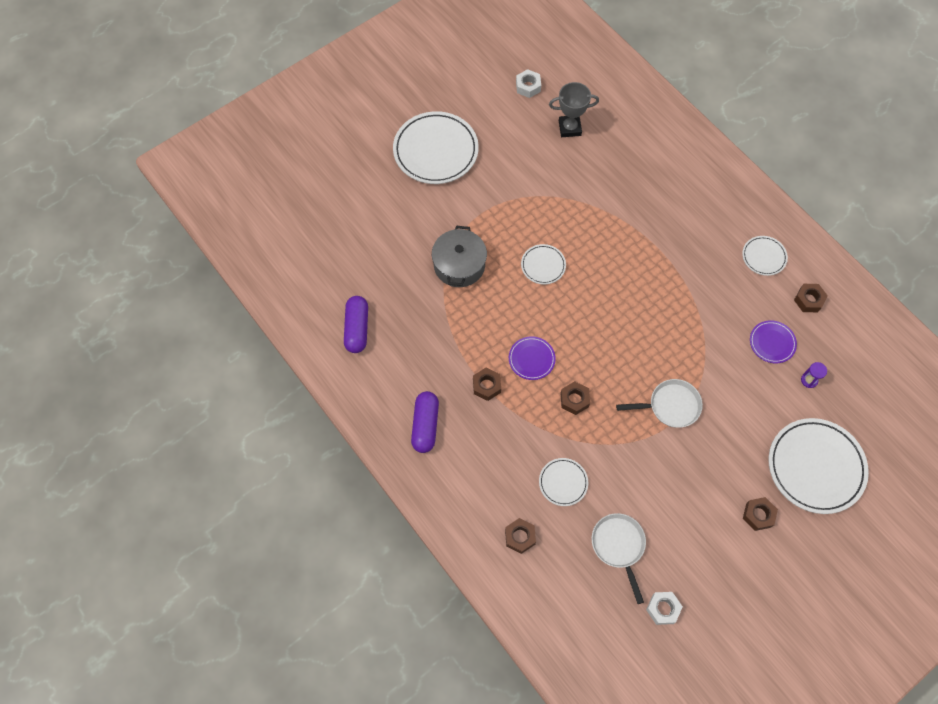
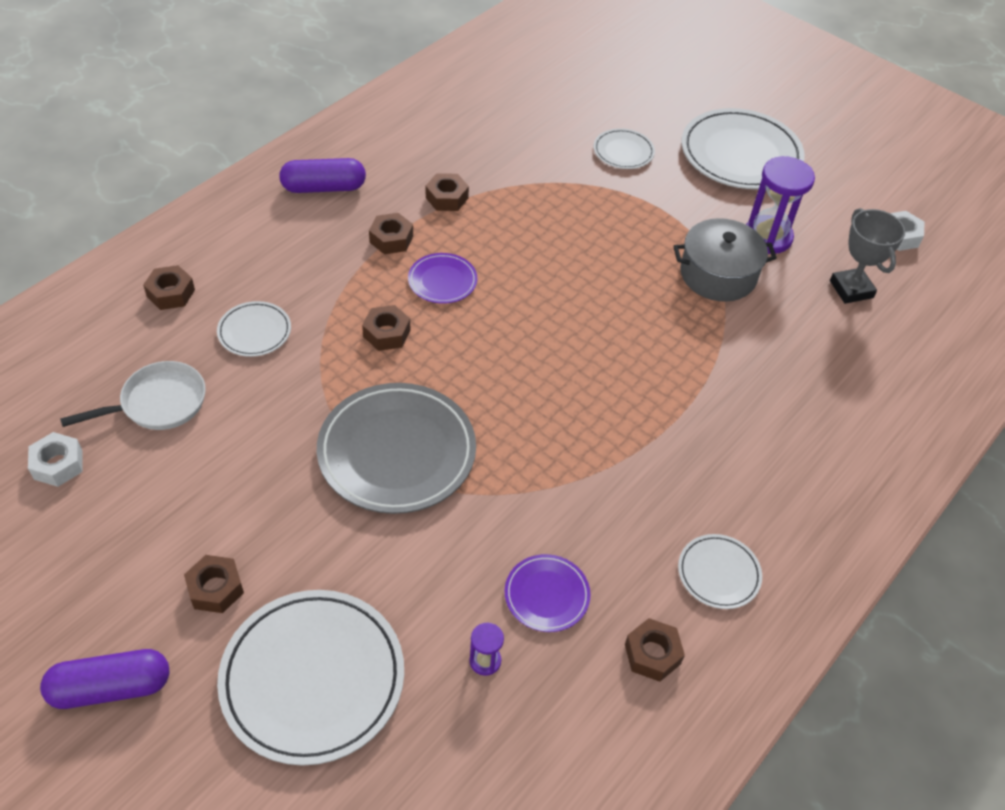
camera: 75 degrees right, 15 degrees down
(357, 328) = (448, 115): purple capsule -> purple capsule (111, 687)
(450, 344) = (447, 198): none -> brown nut
(459, 265) = (569, 195): grey pot -> grey pot (718, 274)
(518, 159) = (767, 237): none -> purple hourglass
(543, 265) = (598, 280): white plate -> white plate (623, 152)
(670, 406) = (397, 452): white pan -> grey plate

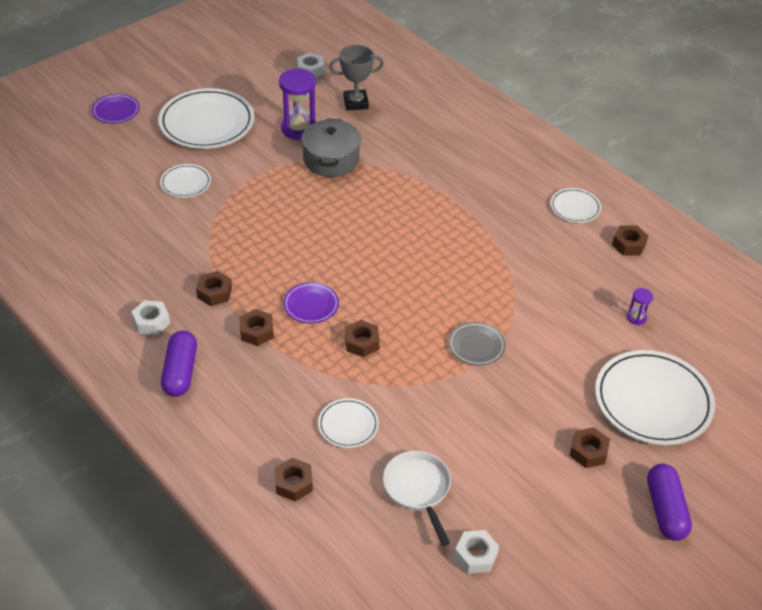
camera: 80 degrees left, 5 degrees down
(394, 157) = (151, 322): none -> white nut
(397, 452) = (476, 346): grey plate -> grey plate, size x0.50
(546, 595) = (590, 284): purple plate -> purple plate (116, 111)

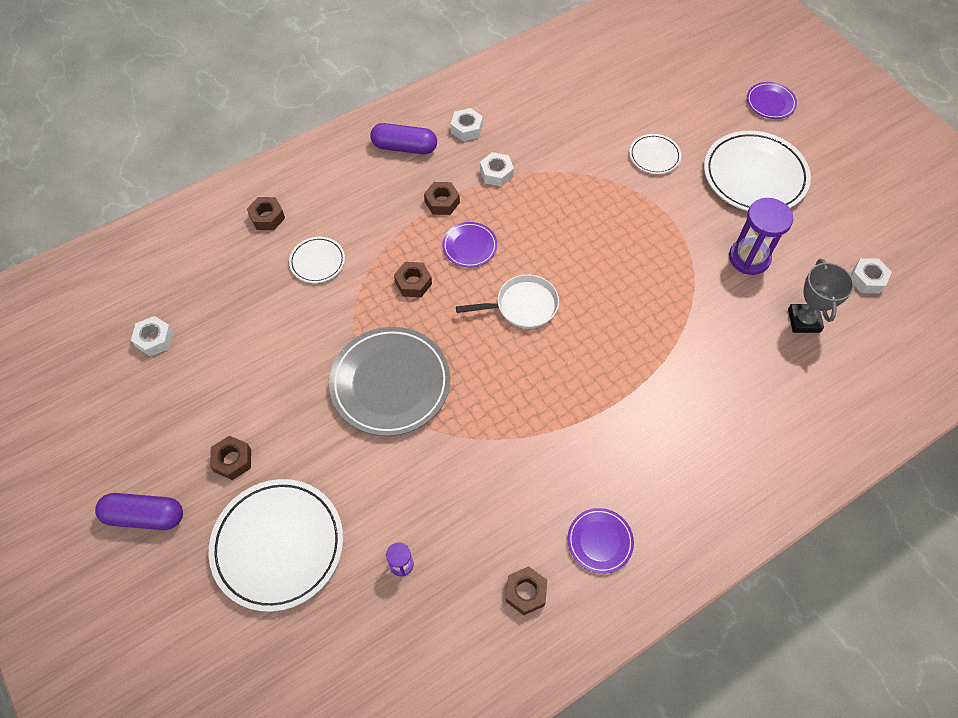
camera: 100 degrees right, 15 degrees up
(214, 293) = (496, 173): brown nut -> white nut
(331, 159) = (694, 284): grey pot -> none
(418, 489) = (234, 306): white pan -> white pan (522, 306)
(476, 346) = (390, 383): grey plate -> grey plate, size x2.00
(575, 207) = (600, 541): white plate -> purple plate

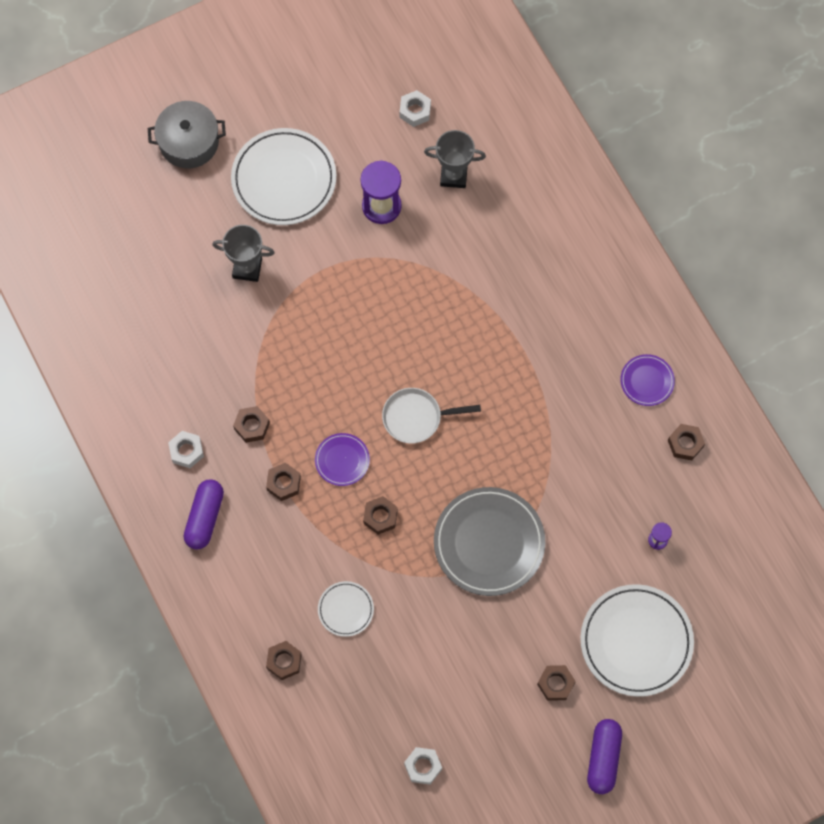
camera: 85 degrees left, 10 degrees up
(496, 173) = (252, 426): white nut -> brown nut
(522, 306) = (416, 417): white pan -> white pan turned 90 degrees counterclockwise
(654, 156) = (247, 268): white plate -> grey trophy
(770, 102) = (189, 142): purple plate -> grey pot

